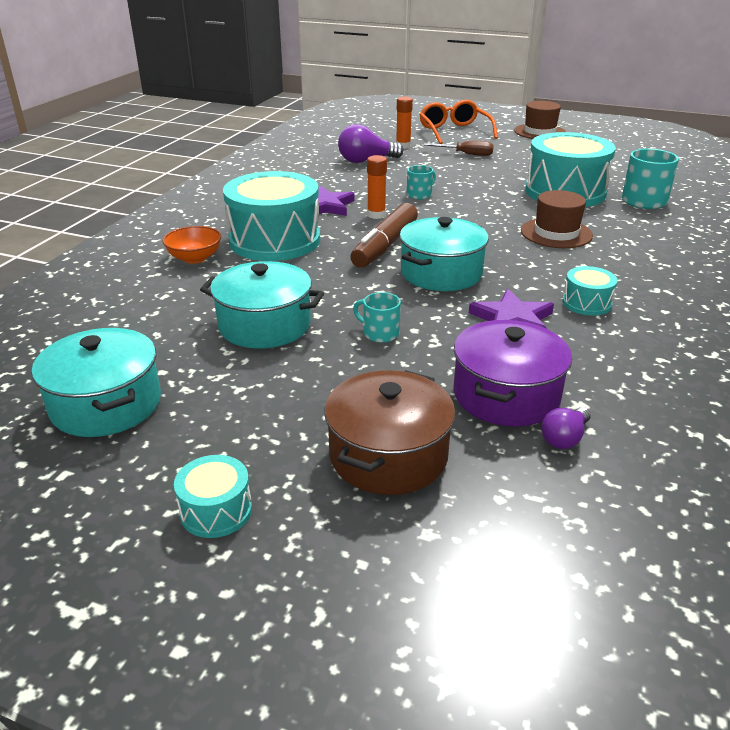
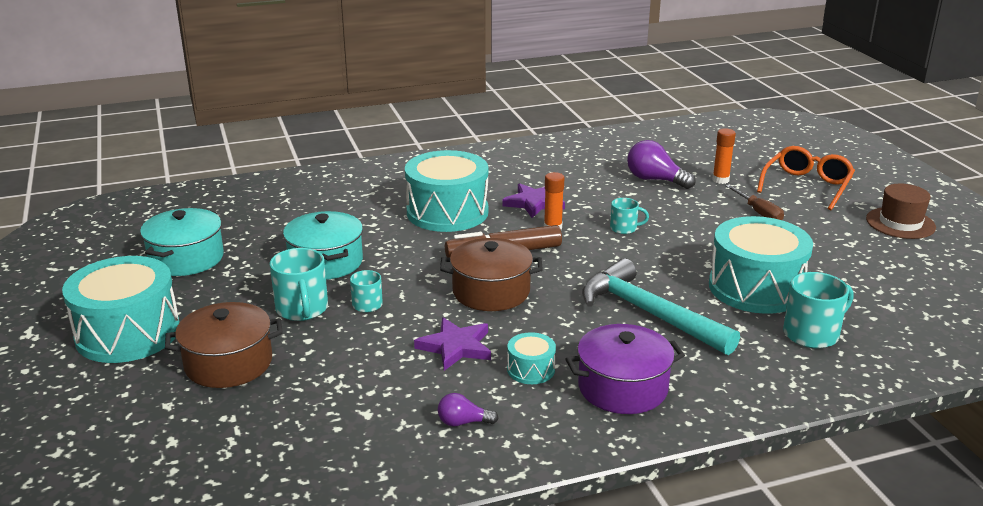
camera: 50 degrees right, 5 degrees down
(195, 258) = (380, 200): orange bowl -> none
(216, 511) = (128, 333): turquoise drum -> turquoise drum, size x2.22
(338, 370) = (302, 309): none -> turquoise mug
(441, 273) = (491, 292): turquoise pot -> brown pot
(506, 395) = (344, 380): purple pot -> purple pot (623, 388)
(556, 233) = (649, 314): brown hat -> turquoise hammer
(564, 438) = (315, 420): purple light bulb -> purple light bulb (463, 422)

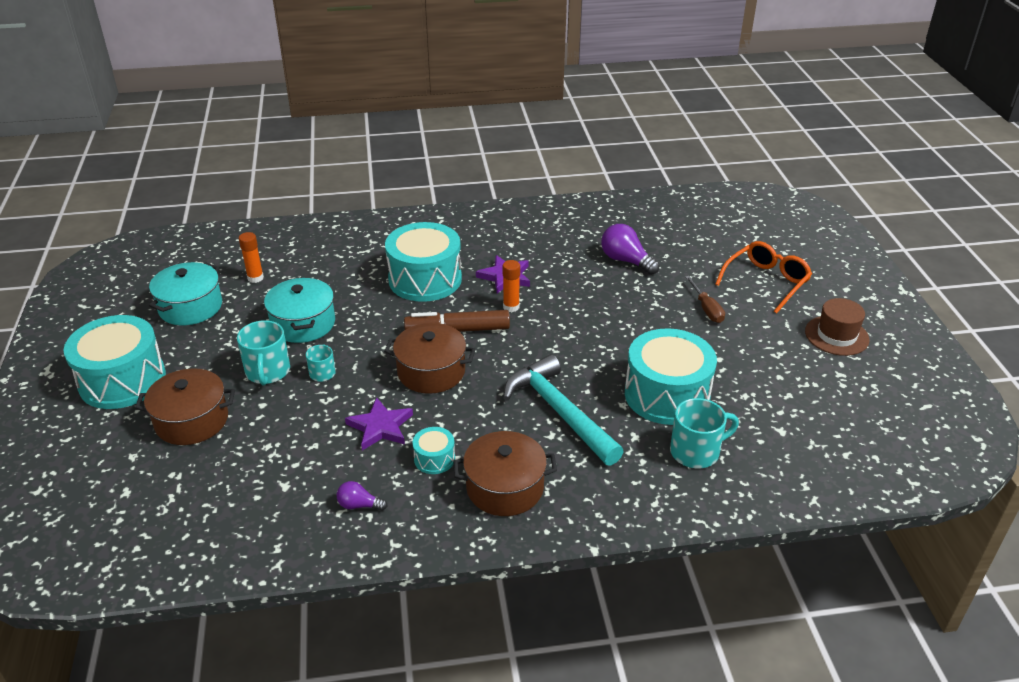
camera: 10 degrees right, 10 degrees up
(623, 388) = (505, 487): purple pot -> brown pot
(624, 228) = (575, 314): turquoise mug -> none
(720, 180) = (687, 267): orange glue stick -> orange glue stick (255, 278)

